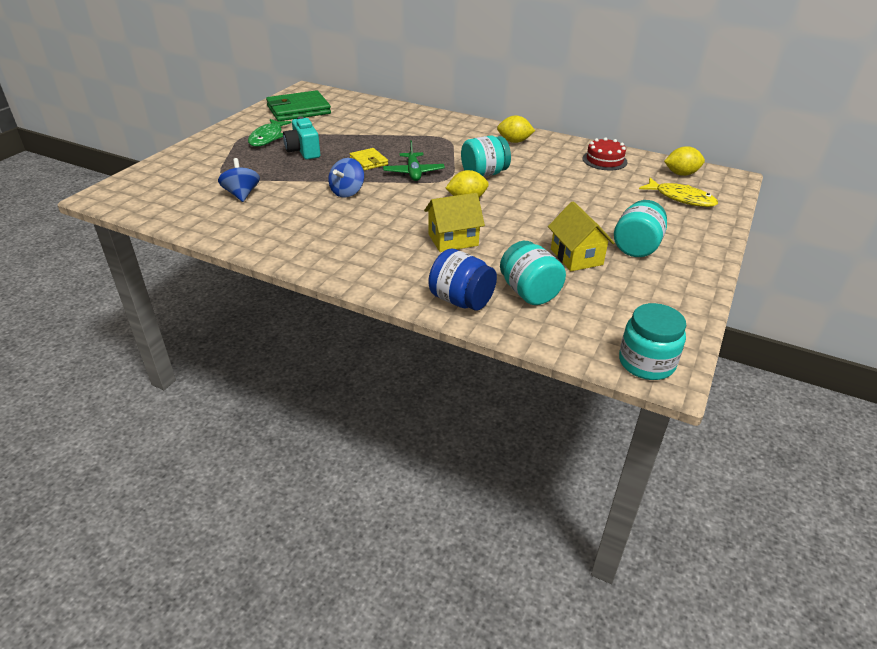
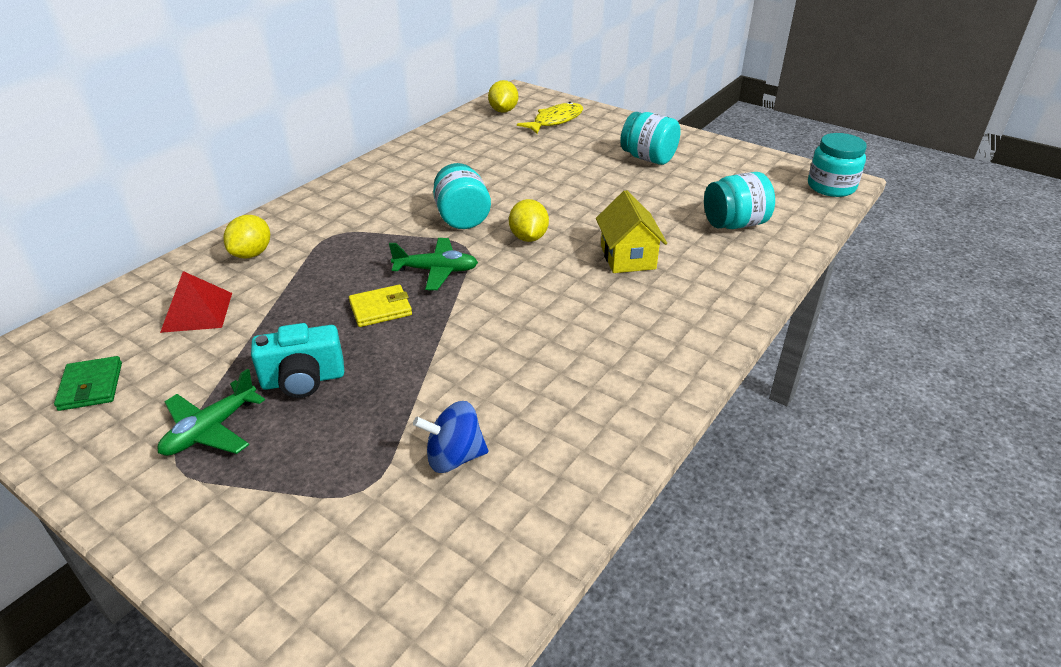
camera: 80 degrees left, 0 degrees up
(267, 138) = (211, 430): green fish -> green plane
(298, 110) = (91, 386): green wallet -> green wallet, size x0.53
(347, 192) = (480, 334): blue spinning top -> none
(358, 119) = (197, 312): none -> red pyramid
(461, 300) = (755, 265): blue jar -> none
(514, 141) = (374, 186): yellow lemon -> yellow lemon (252, 254)
(576, 257) = (666, 190): yellow house -> none
(604, 160) = (455, 141): red cake -> none

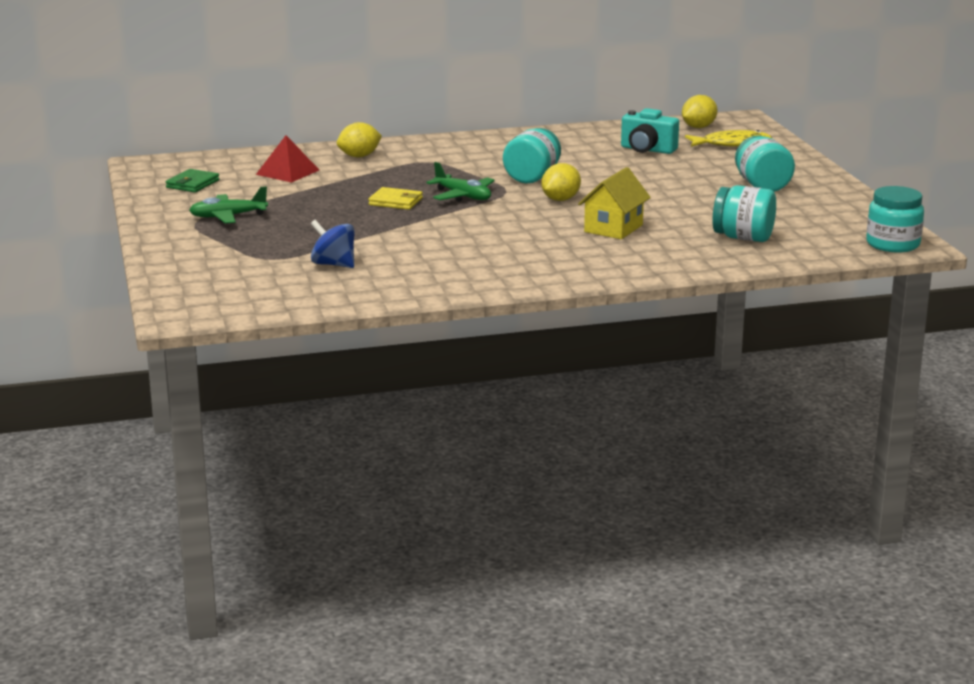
camera: 40 degrees right, 15 degrees down
(303, 380) = (302, 215): turquoise camera -> turquoise camera (647, 150)

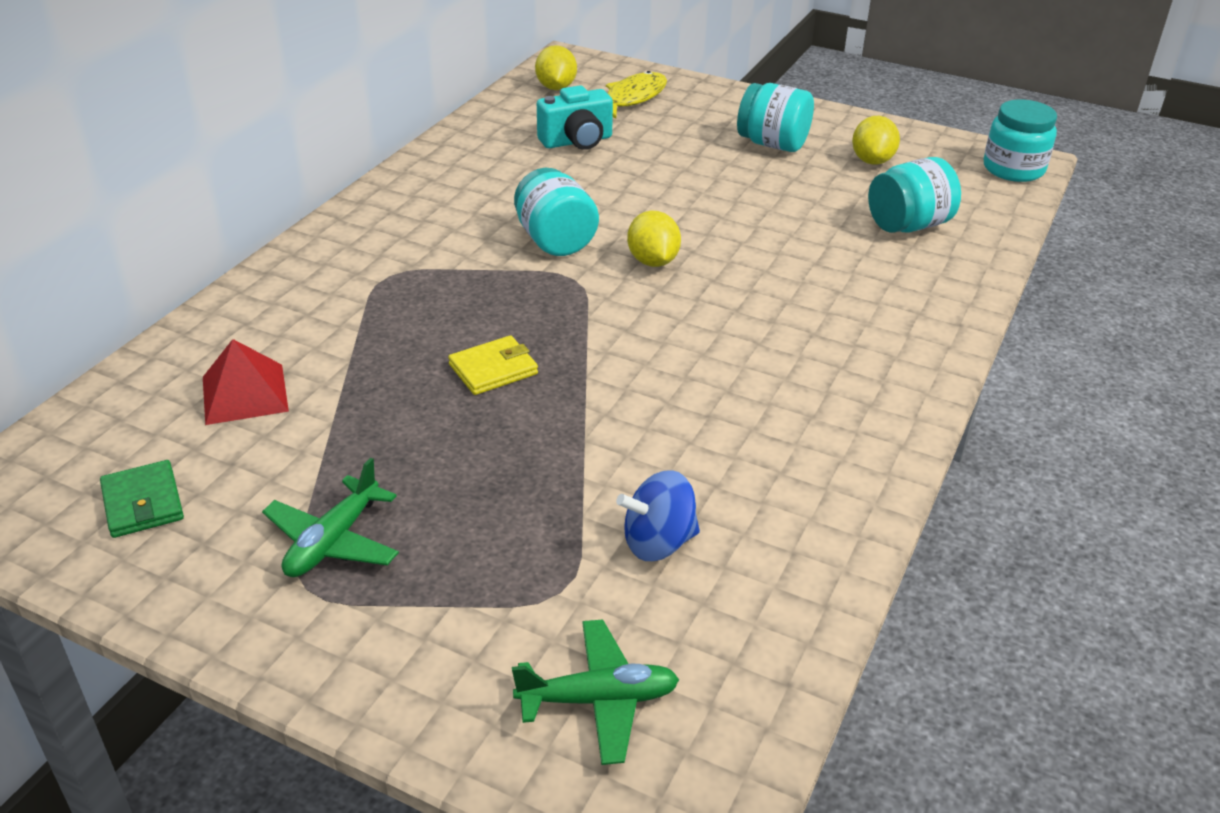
camera: 50 degrees left, 15 degrees up
(359, 156) = (286, 310): yellow lemon -> yellow lemon (872, 161)
(463, 196) = (547, 314): green plane -> green plane (598, 700)
(613, 228) = (788, 278): yellow house -> none

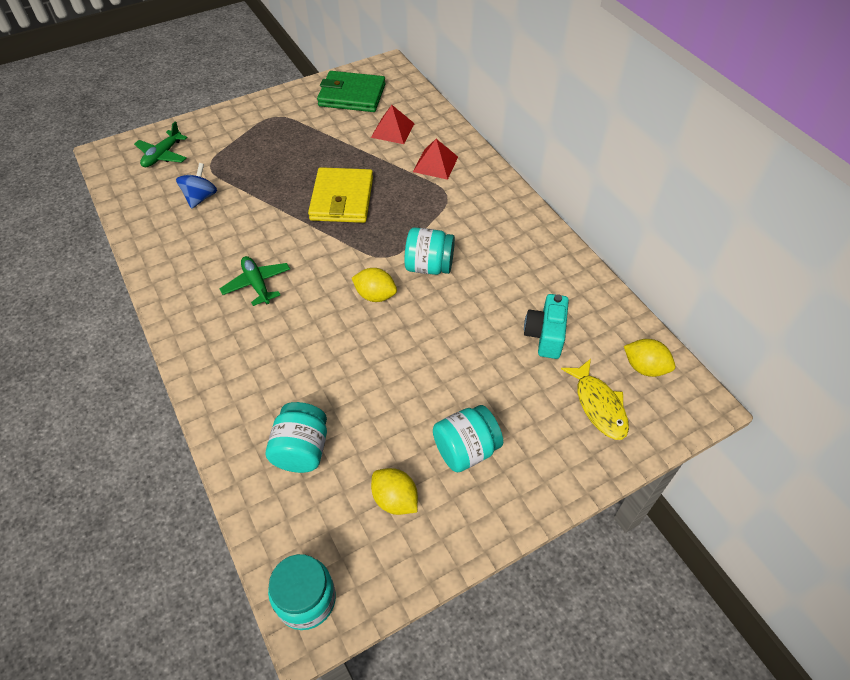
camera: 125 degrees right, 15 degrees up
(143, 503) = (352, 95): green wallet -> green wallet, size x1.89
(316, 311) = (435, 164): none -> red pyramid
(333, 541) = (289, 127): green plane -> green plane (257, 284)
(493, 369) = (342, 199): yellow wallet -> yellow wallet, size x1.89

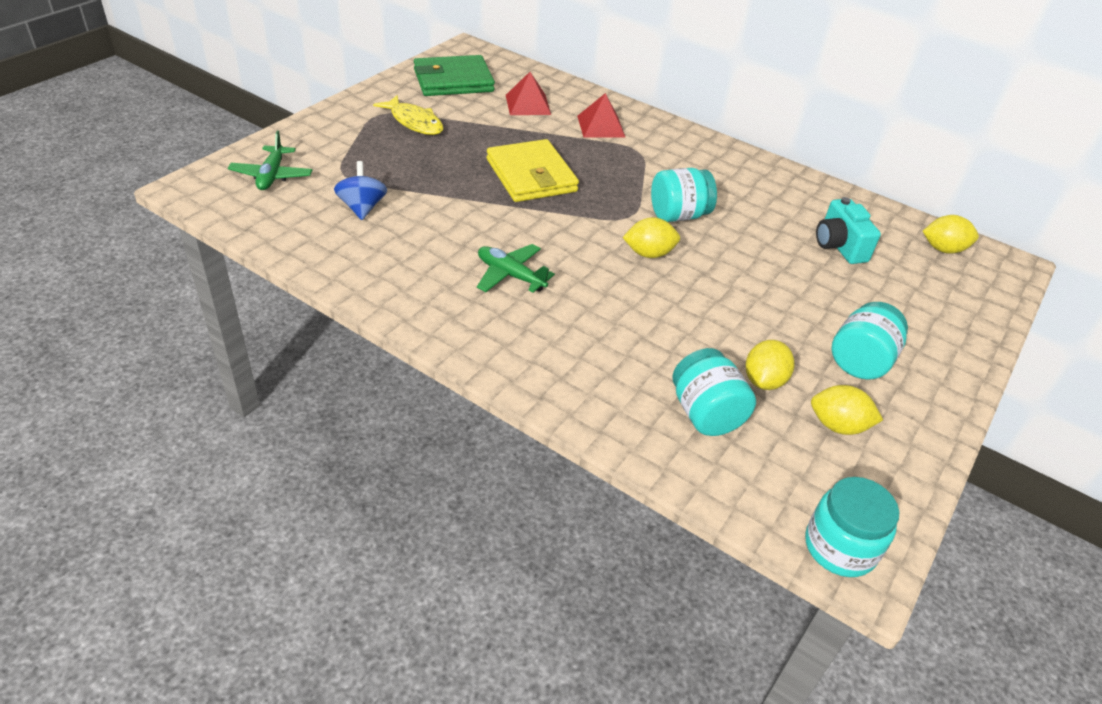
camera: 30 degrees left, 10 degrees down
(370, 438) = (764, 381): none -> yellow lemon
(598, 405) = (935, 289): yellow fish -> yellow fish (414, 122)

